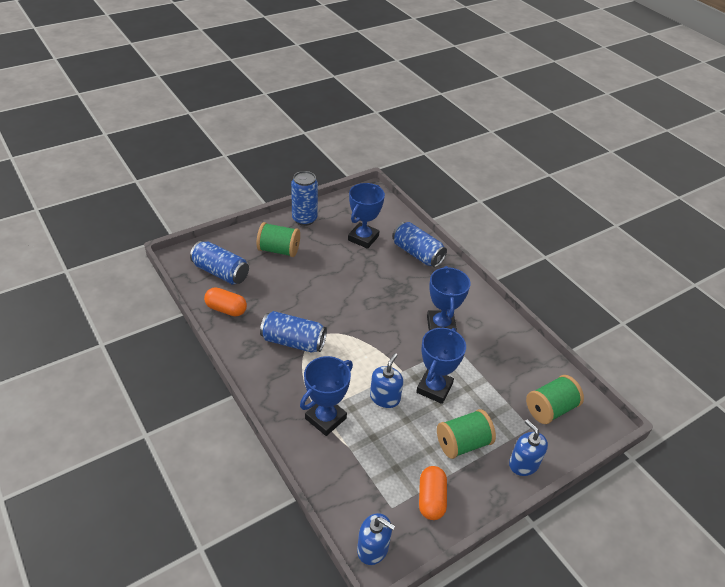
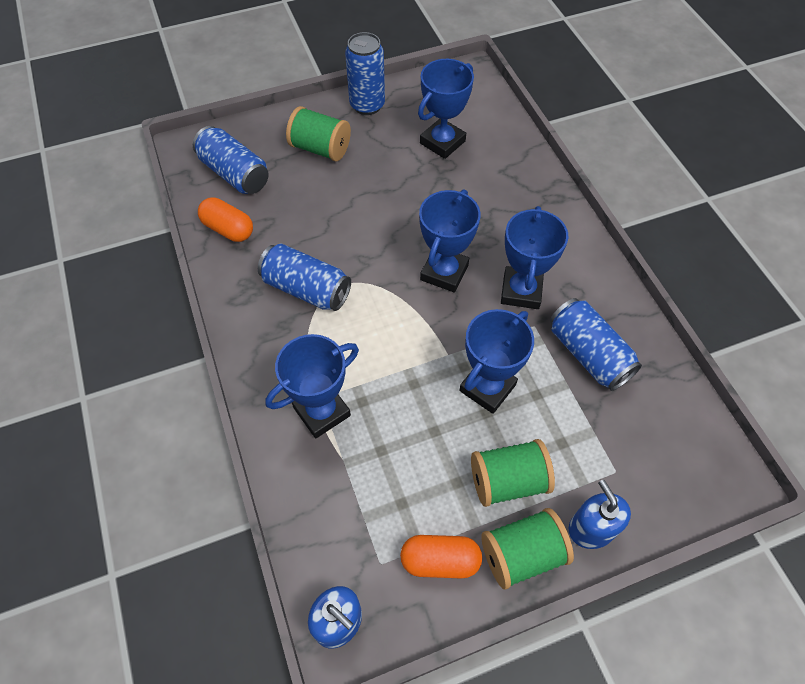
camera: 15 degrees right, 15 degrees up
(385, 397) = (412, 392): blue soap dispenser -> none
(386, 320) = (444, 272): none -> blue trophy
(417, 253) = (515, 174): blue can -> blue can (588, 354)
(431, 499) = (440, 560): orange capsule -> orange capsule turned 75 degrees clockwise
(550, 409) = (654, 446): green spool -> green spool (522, 554)

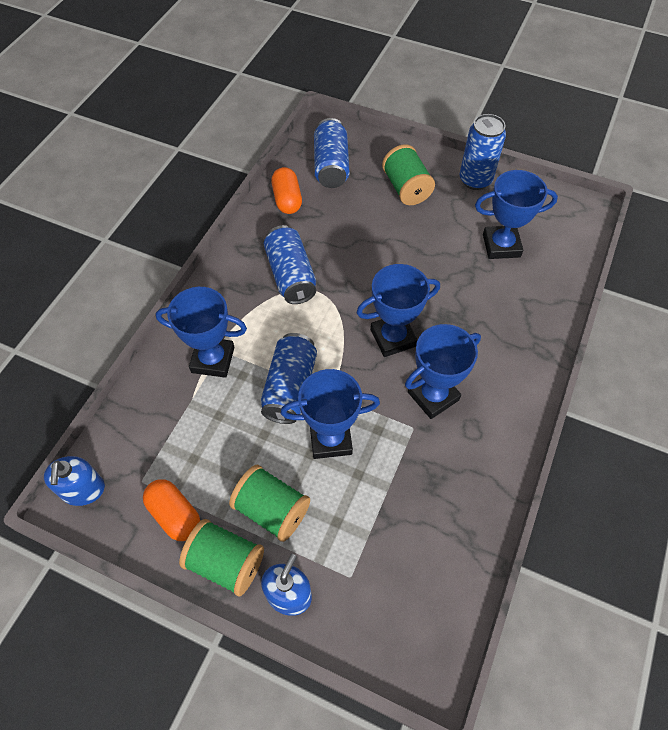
camera: 45 degrees right, 0 degrees up
(588, 354) = (430, 482): blue can -> blue can (290, 387)

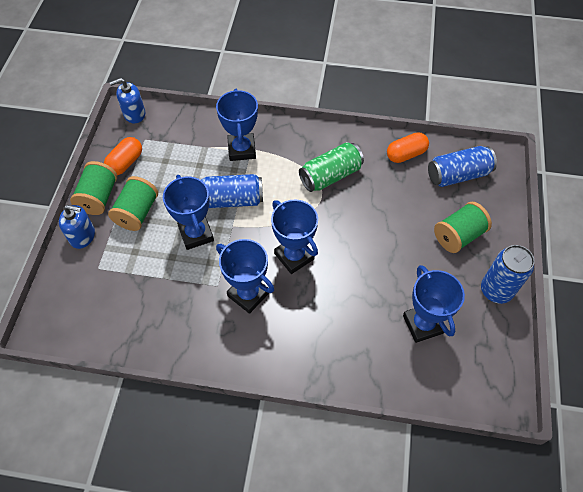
camera: 75 degrees right, 0 degrees up
(291, 275) = (330, 176): blue can -> green can

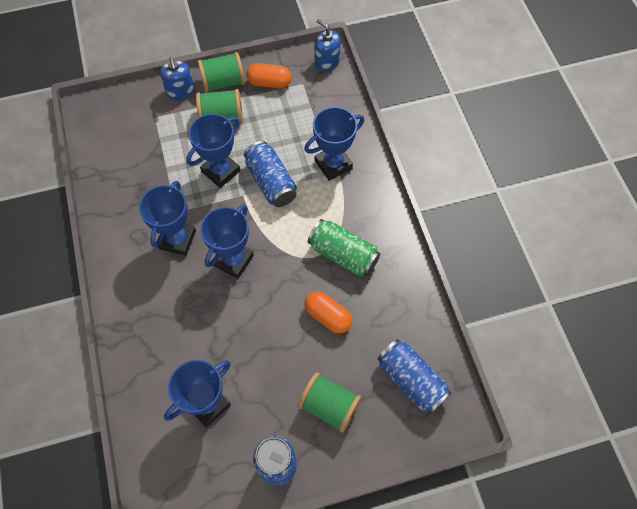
camera: 65 degrees right, 5 degrees up
(406, 154) = (410, 316): orange capsule -> orange capsule (327, 316)

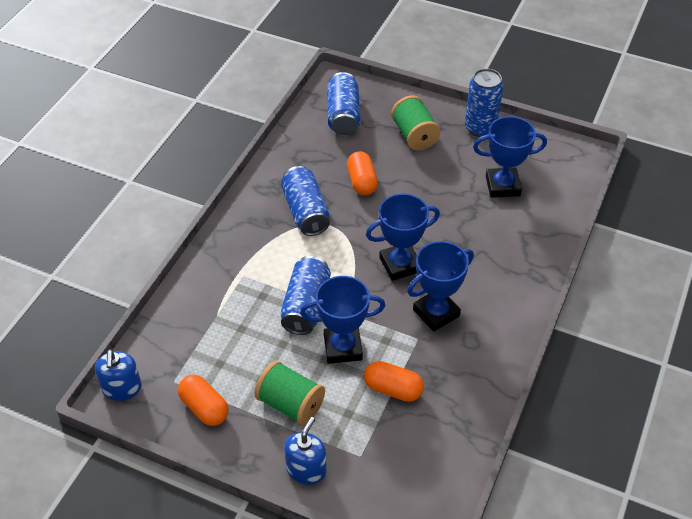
camera: 140 degrees left, 15 degrees down
(166, 167) = (393, 389): none -> orange capsule
(223, 82) = (250, 445): green spool -> none
(333, 164) = (235, 283): blue trophy -> none
(343, 254) = (305, 212): green can -> blue can

